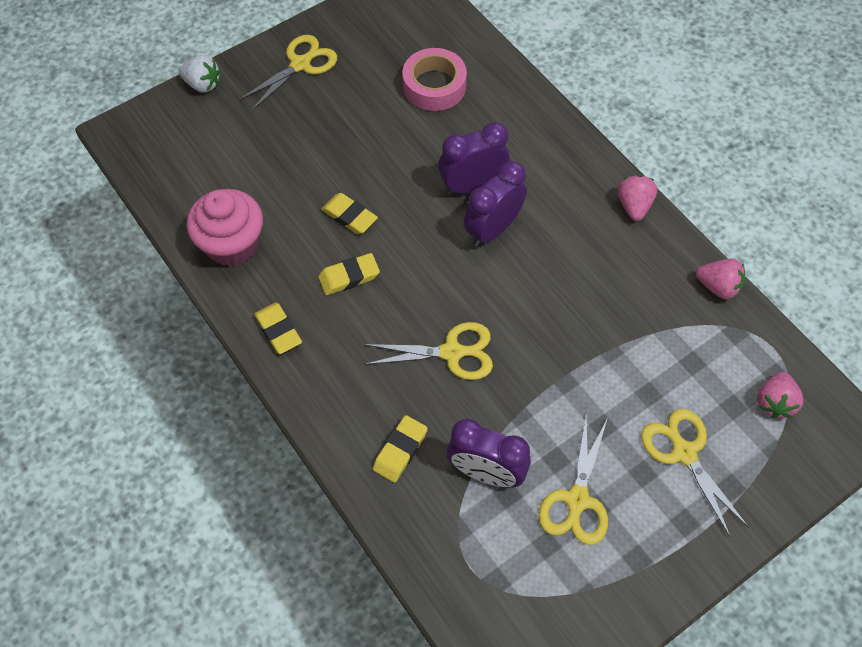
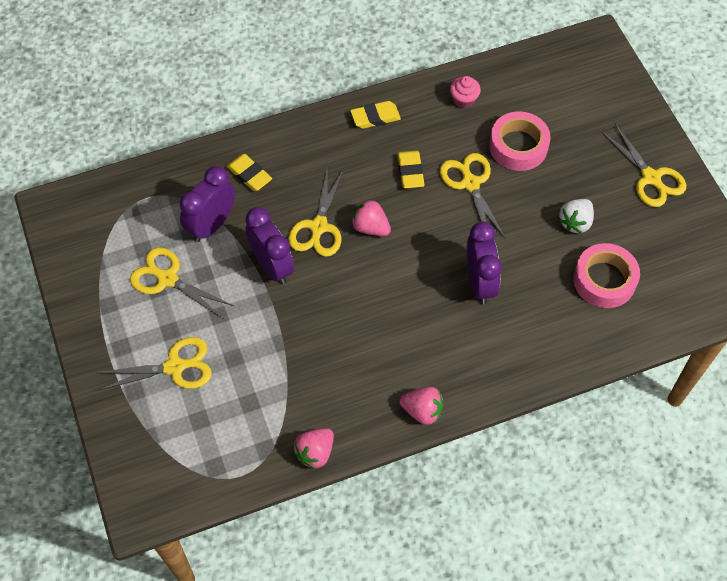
camera: 105 degrees right, 0 degrees up
(202, 84) = (640, 102): white strawberry -> white strawberry (575, 222)
(232, 244) = (463, 100): pink cupcake -> pink cupcake, size x0.50
(287, 181) = (518, 146): none -> pink tape
(349, 216) = (470, 183): yellow eraser -> yellow scissors
(493, 229) = (428, 286): purple clock -> purple clock (272, 266)
(774, 402) = (191, 455): pink strawberry -> pink strawberry (370, 227)

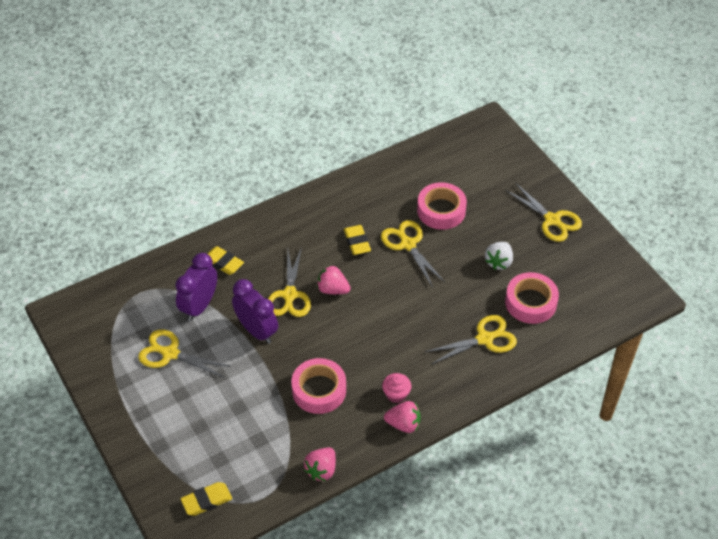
camera: 10 degrees left, 10 degrees down
(175, 367) = (190, 421): yellow scissors -> yellow scissors (485, 339)
(331, 352) = (319, 390): none -> pink tape
(375, 117) = (319, 204): yellow eraser -> yellow eraser (206, 500)
(463, 100) = (389, 181): pink cupcake -> pink cupcake (396, 394)
(479, 282) = (430, 319): purple clock -> none

